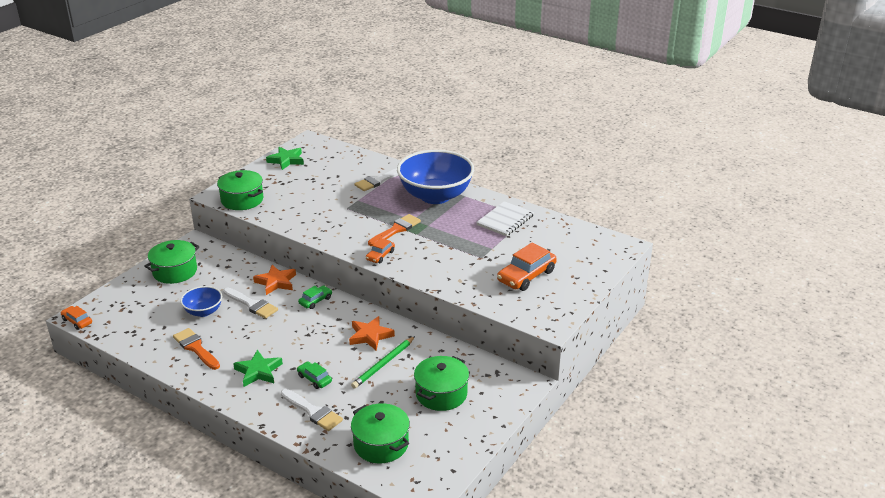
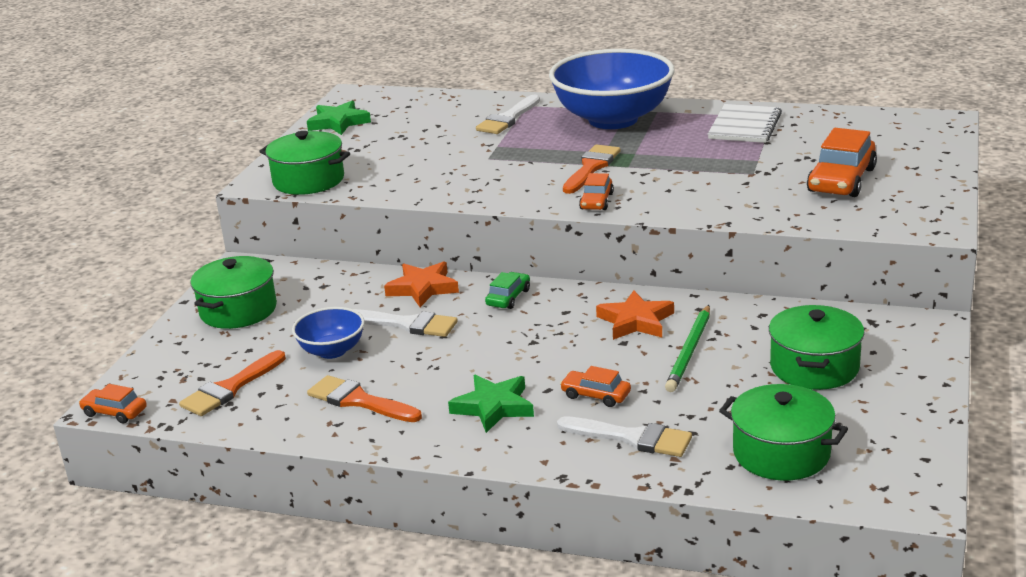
camera: 15 degrees left, 5 degrees down
(140, 322) = (230, 388): none -> orange brush
(314, 379) = (596, 395): green car -> orange car

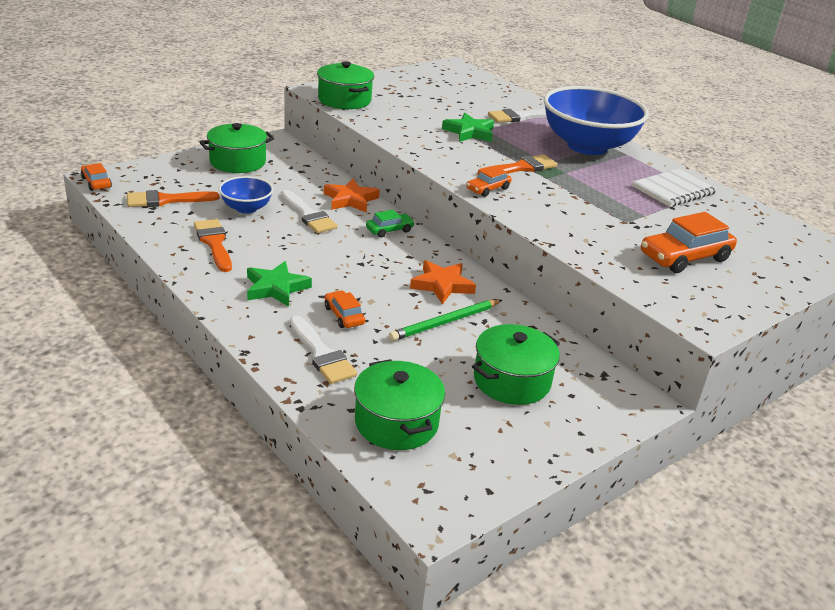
camera: 30 degrees right, 5 degrees up
(338, 122) = (417, 77): green star -> green star (469, 132)

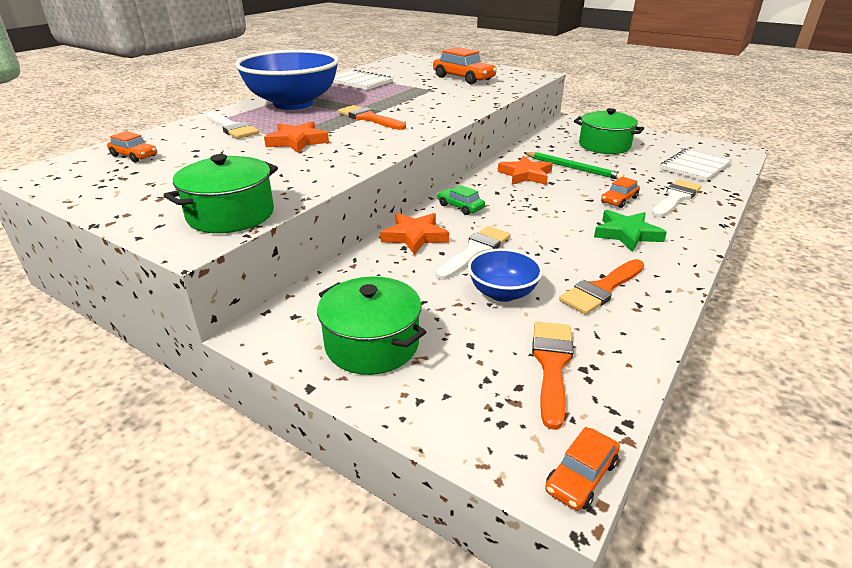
camera: 105 degrees left, 0 degrees up
(166, 200) = (551, 365): orange brush -> orange brush turned 135 degrees counterclockwise
(396, 422) = (695, 167): green pot -> white notebook
(469, 132) = (297, 141): green star -> orange star
(488, 189) = (428, 124): orange car -> orange car (134, 156)

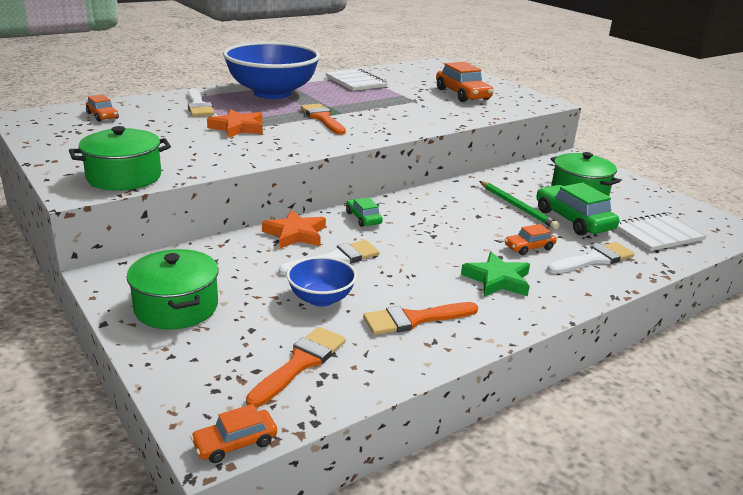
camera: 20 degrees right, 5 degrees down
(525, 175) = (459, 203): orange star -> none
(625, 169) = (573, 220): none -> green car

